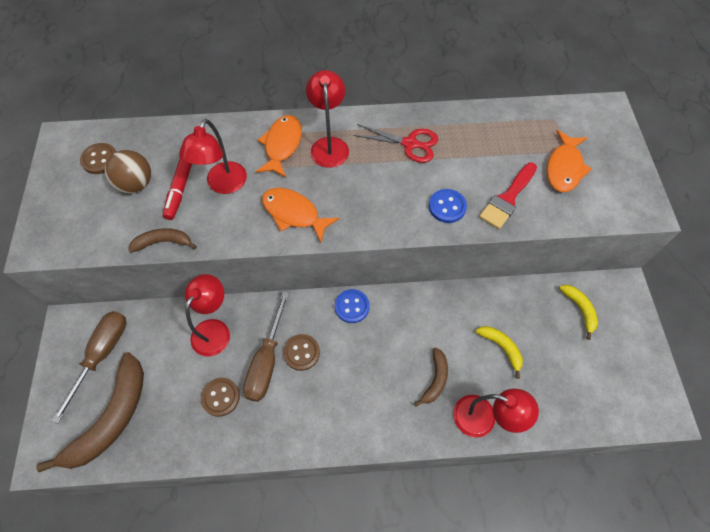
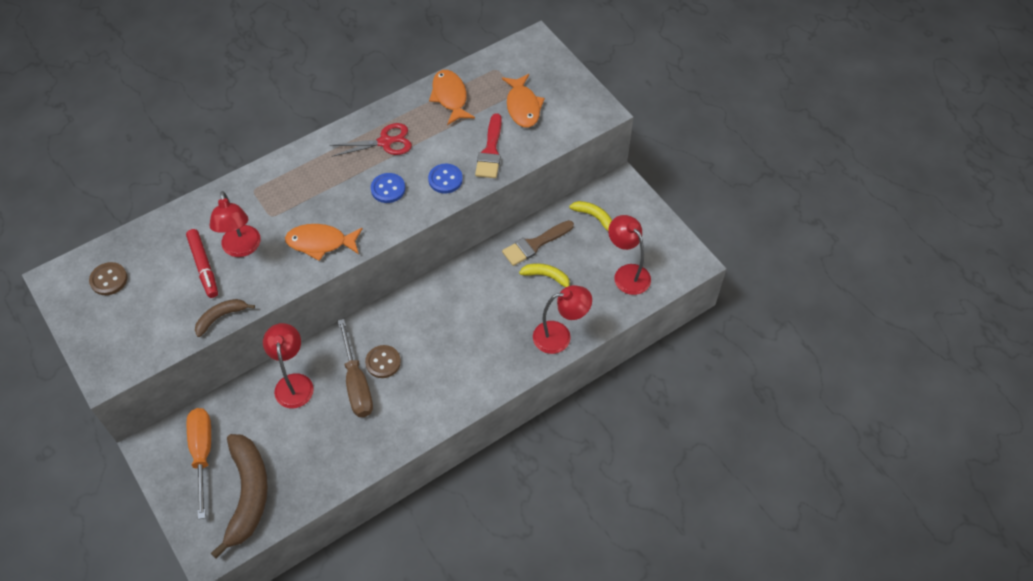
camera: 30 degrees left, 5 degrees down
(102, 355) = (202, 454): brown screwdriver -> orange screwdriver
(136, 184) = (160, 284): brown ball -> none
(220, 397) = (334, 430): brown button -> none
(282, 145) = (273, 192): orange fish -> orange fish (450, 97)
(329, 145) = (315, 174): red lamp -> red lamp (627, 273)
(352, 306) = (405, 306): blue button -> blue button (388, 189)
(435, 379) = (506, 326): brown banana -> none
(506, 308) = (535, 244): none -> brown brush

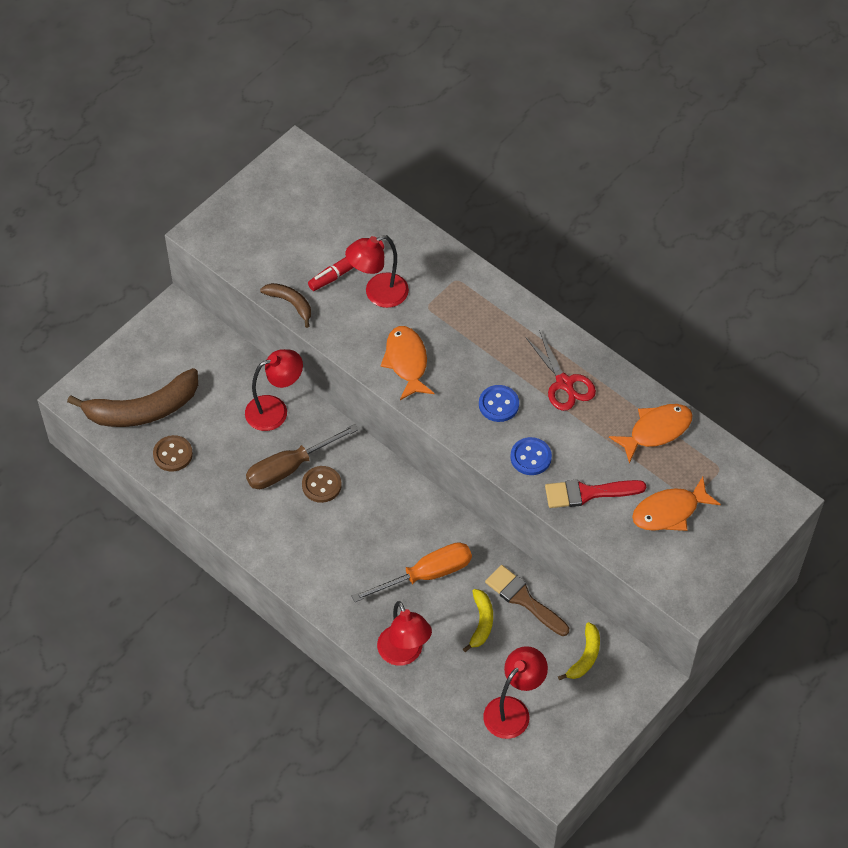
camera: 75 degrees right, 0 degrees up
(109, 279) = (308, 196): brown button -> brown button (173, 454)
(202, 454) = (176, 357): orange screwdriver -> orange screwdriver (426, 574)

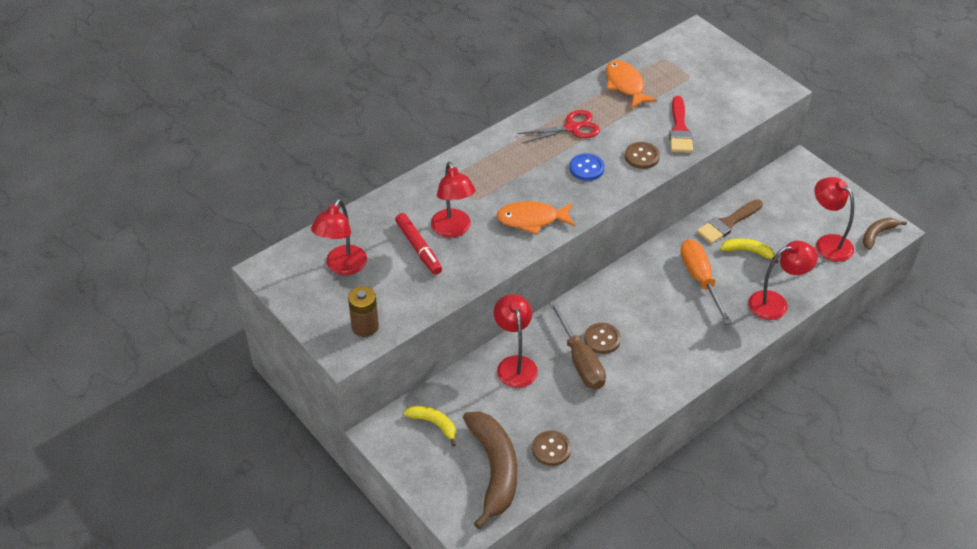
camera: 80 degrees left, 10 degrees down
(234, 243) = (365, 326): none -> brown battery
(290, 303) = (449, 291): brown banana -> brown banana (877, 234)
(309, 211) = (342, 267): none -> red lamp
(530, 457) = (642, 156): blue button -> brown button
(585, 657) = (781, 196): yellow banana -> yellow banana (434, 424)
(669, 511) = (700, 89): orange fish -> none

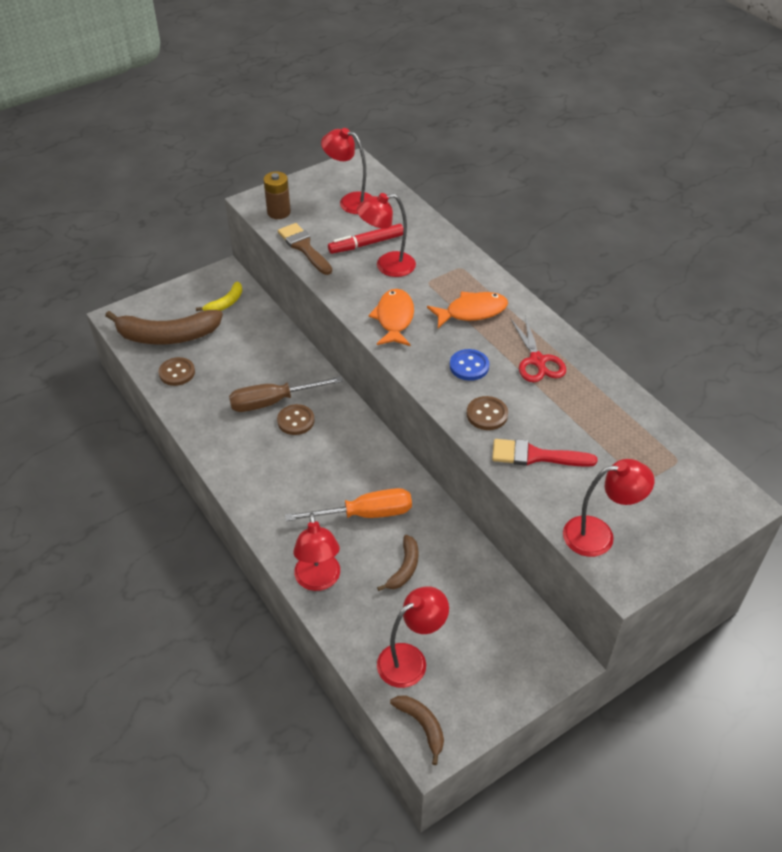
camera: 95 degrees right, 0 degrees up
(515, 364) = (278, 356): red lamp -> red lamp (599, 535)
(625, 85) = (619, 415): orange fish -> orange fish (472, 312)
(727, 223) = (453, 556): brown brush -> brown brush (304, 247)
(748, 251) = (404, 568): yellow banana -> brown banana

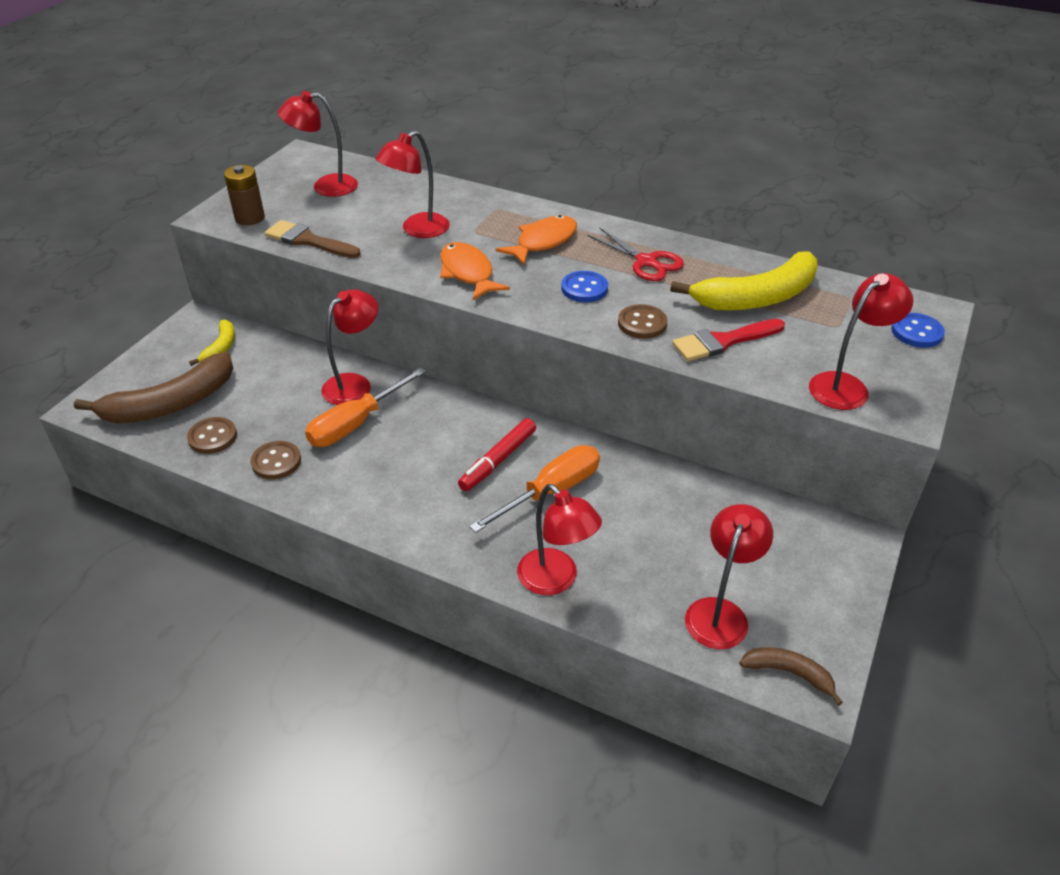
camera: 30 degrees left, 5 degrees down
(273, 402) = (356, 423): brown screwdriver -> orange screwdriver
(293, 369) = (354, 384): none -> red lamp
(296, 421) = (398, 432): brown button -> brown button (276, 462)
(366, 244) = (377, 218): red marker -> red marker (498, 460)
(404, 568) = (637, 526): brown banana -> none
(599, 428) = (757, 297): none -> yellow banana
(705, 515) = (916, 332): none -> blue button

